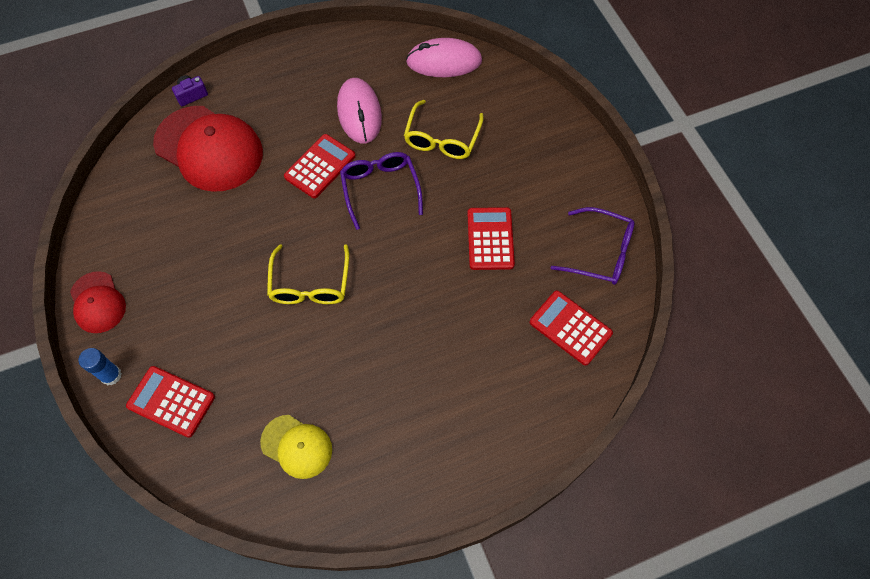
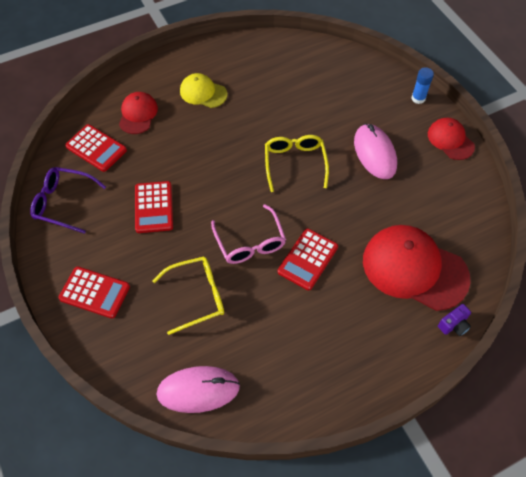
camera: 175 degrees right, 5 degrees down
(171, 402) = (371, 87): red calculator -> red calculator (95, 292)
(297, 446) = (282, 71): yellow cap -> yellow cap (203, 92)
(359, 113) = (281, 318): pink mouse -> pink mouse (375, 153)
(380, 189) = (250, 242): purple glasses -> pink glasses
(442, 139) = (197, 296): yellow glasses -> yellow glasses turned 60 degrees clockwise
(517, 380) = (138, 114): none -> red cap

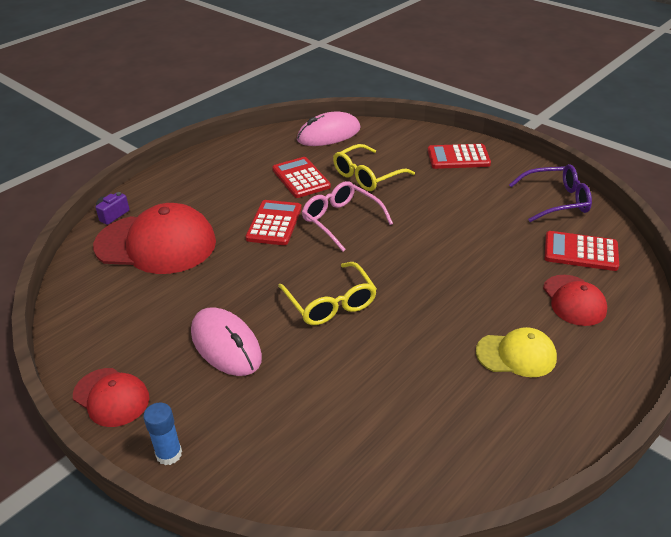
camera: 160 degrees right, 20 degrees down
(154, 207) = (462, 221): red calculator -> red calculator (301, 178)

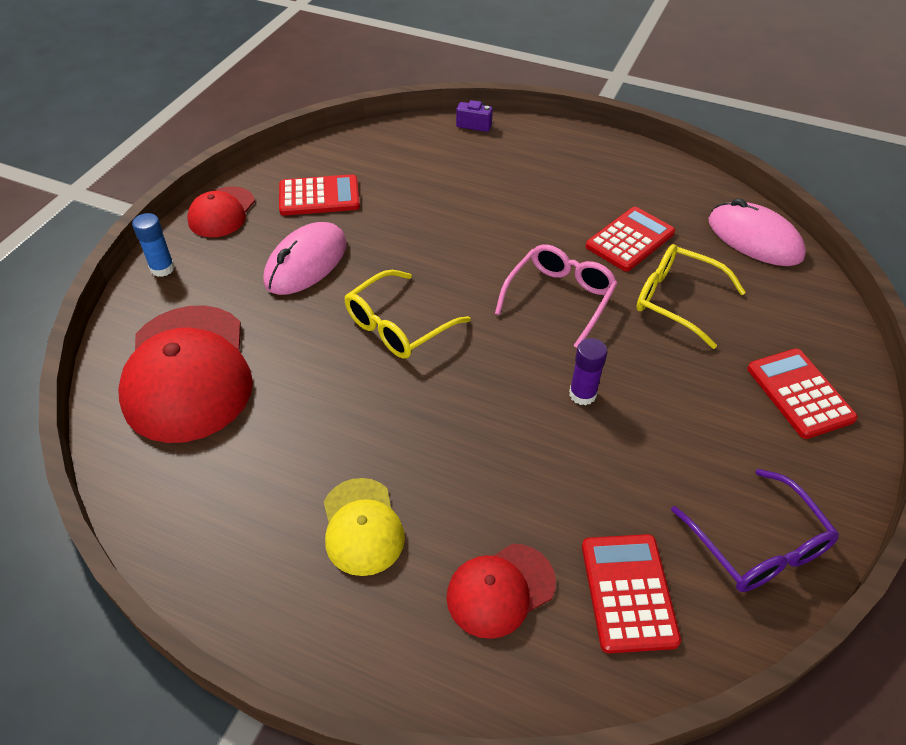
camera: 70 degrees right, 10 degrees up
(156, 244) = (441, 168): red cap -> red cap (188, 373)
(274, 223) = (522, 242): red calculator -> red calculator (319, 196)
(431, 232) = (582, 394): none -> purple glue stick

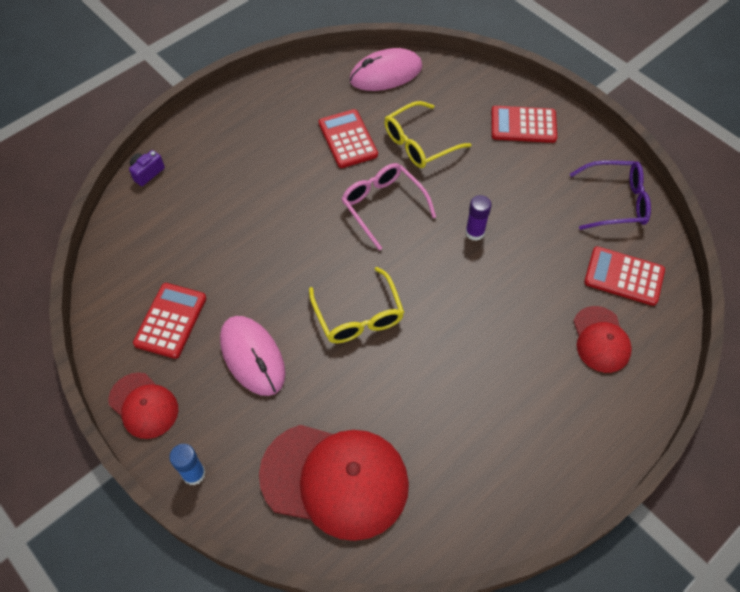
camera: 65 degrees left, 10 degrees up
(362, 526) = (528, 400): yellow cap -> none

